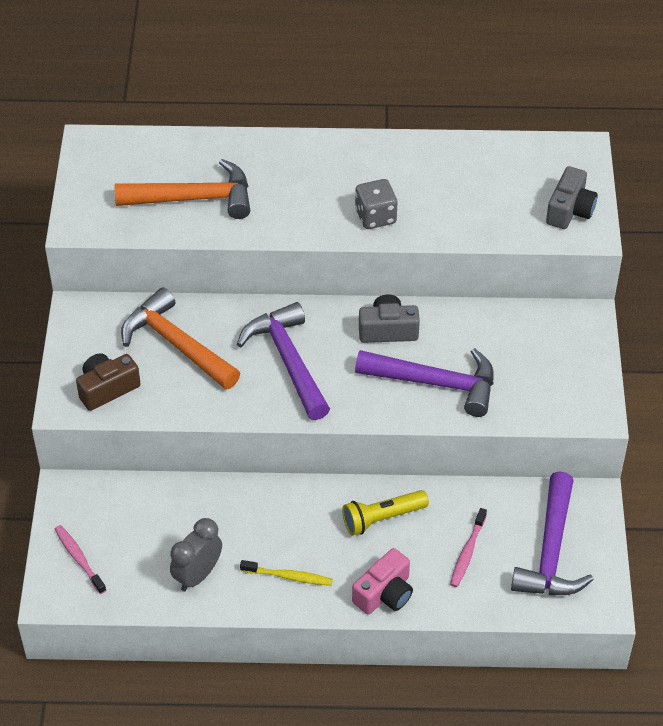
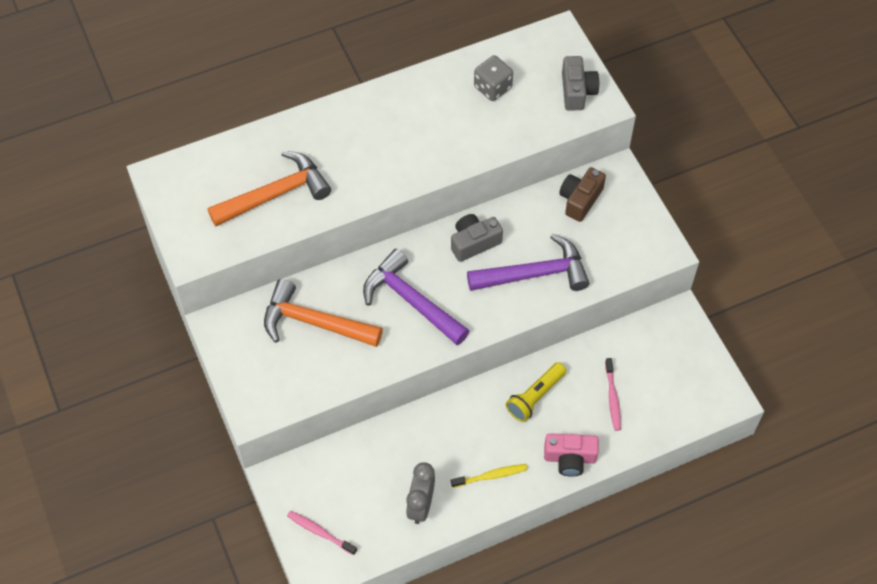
camera: 25 degrees left, 10 degrees up
(107, 388) = (280, 384): brown camera -> brown camera (580, 199)
(375, 216) = (431, 154): grey dice -> grey dice (492, 87)
(384, 593) = (570, 458): pink camera -> pink camera turned 75 degrees clockwise
(551, 551) = (672, 371): purple hammer -> none

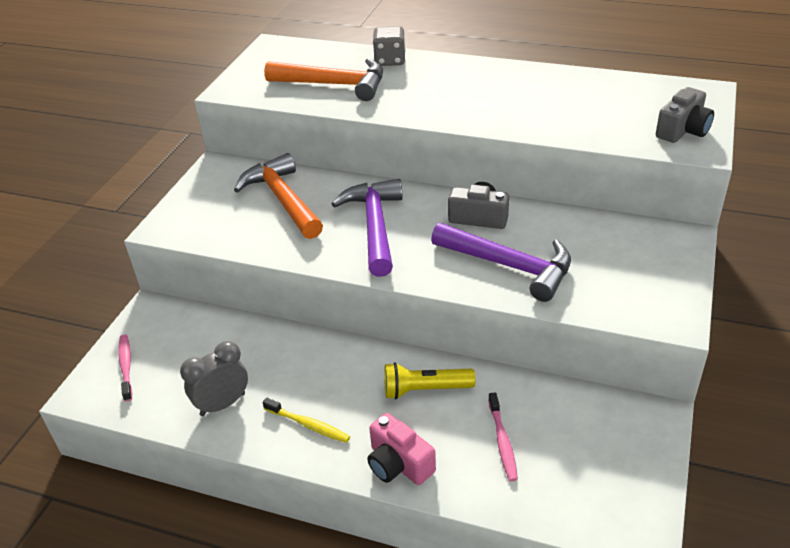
camera: 45 degrees right, 20 degrees down
(492, 87) = (598, 98): grey dice -> grey dice (390, 60)
(580, 199) = (619, 237): brown camera -> none
(612, 398) = (502, 441): pink toothbrush -> pink toothbrush turned 45 degrees counterclockwise

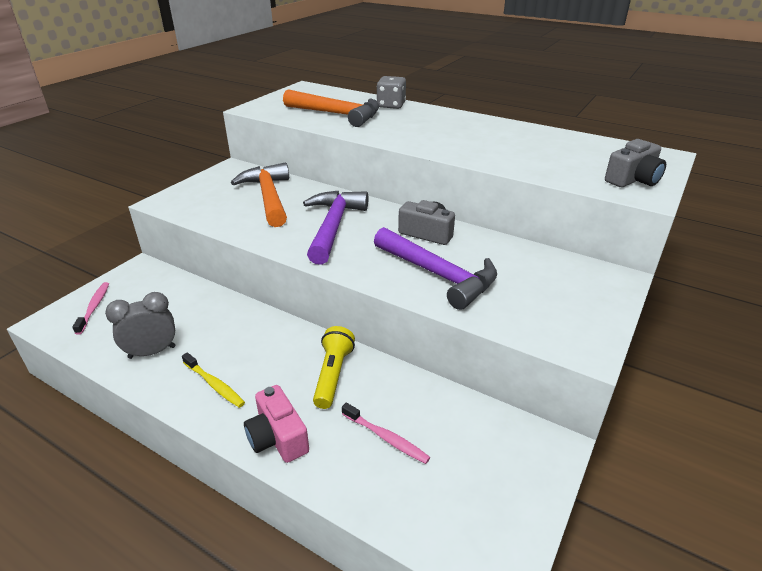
camera: 10 degrees right, 5 degrees down
(425, 390) = (333, 375): yellow flashlight -> yellow flashlight turned 90 degrees clockwise
(502, 441) = (386, 438): pink toothbrush -> pink toothbrush turned 60 degrees counterclockwise

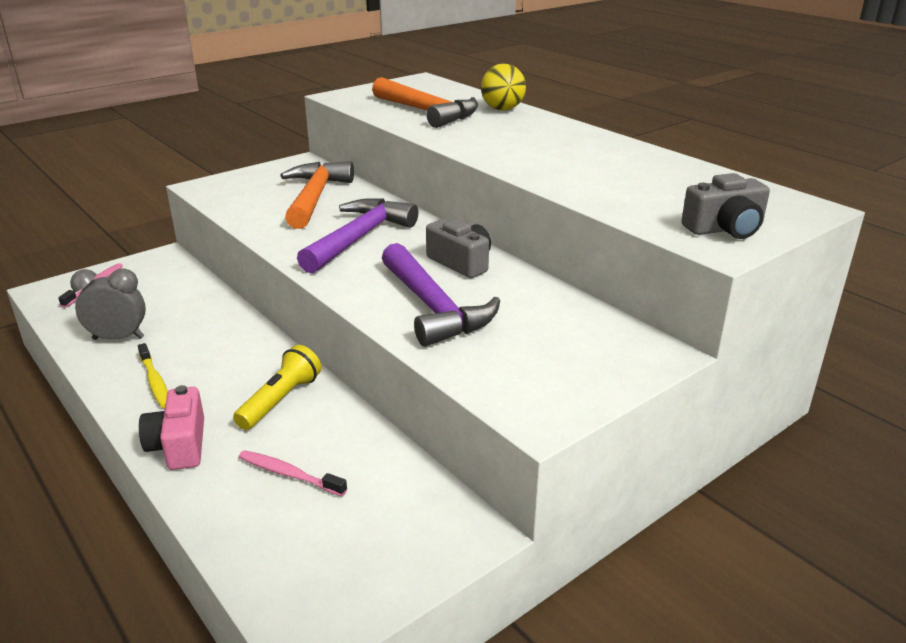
camera: 20 degrees right, 5 degrees down
(386, 438) = (289, 474): pink toothbrush -> pink toothbrush turned 150 degrees clockwise
(391, 105) = (502, 109): grey dice -> yellow ball

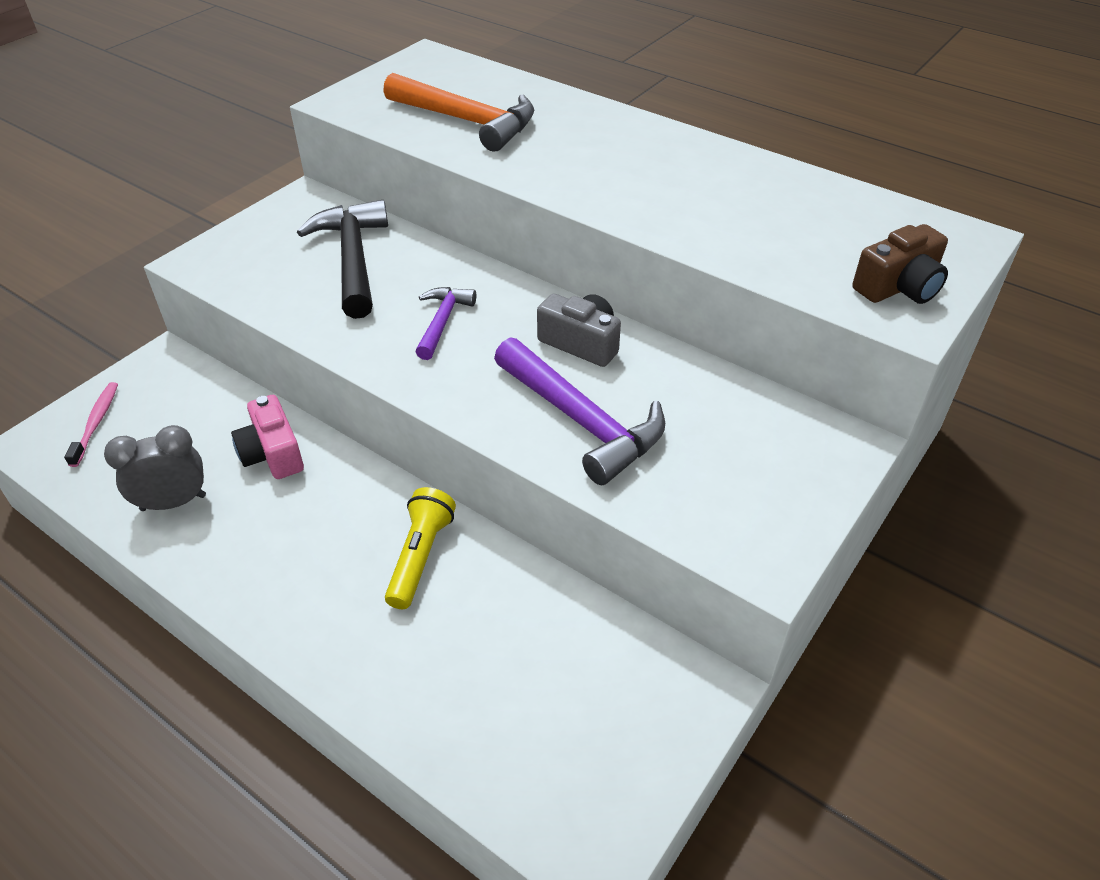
camera: 15 degrees left, 15 degrees up
(155, 381) = (255, 560): yellow toothbrush -> none
(179, 445) = (332, 647): pink camera -> pink camera (272, 453)
(289, 474) = (479, 659): pink toothbrush -> none
(315, 197) = (353, 259): orange hammer -> black hammer
(359, 238) = (442, 321): purple hammer -> purple hammer, size x0.56
(502, 109) = (557, 104): yellow ball -> none
(725, 229) = (899, 287): grey camera -> brown camera

